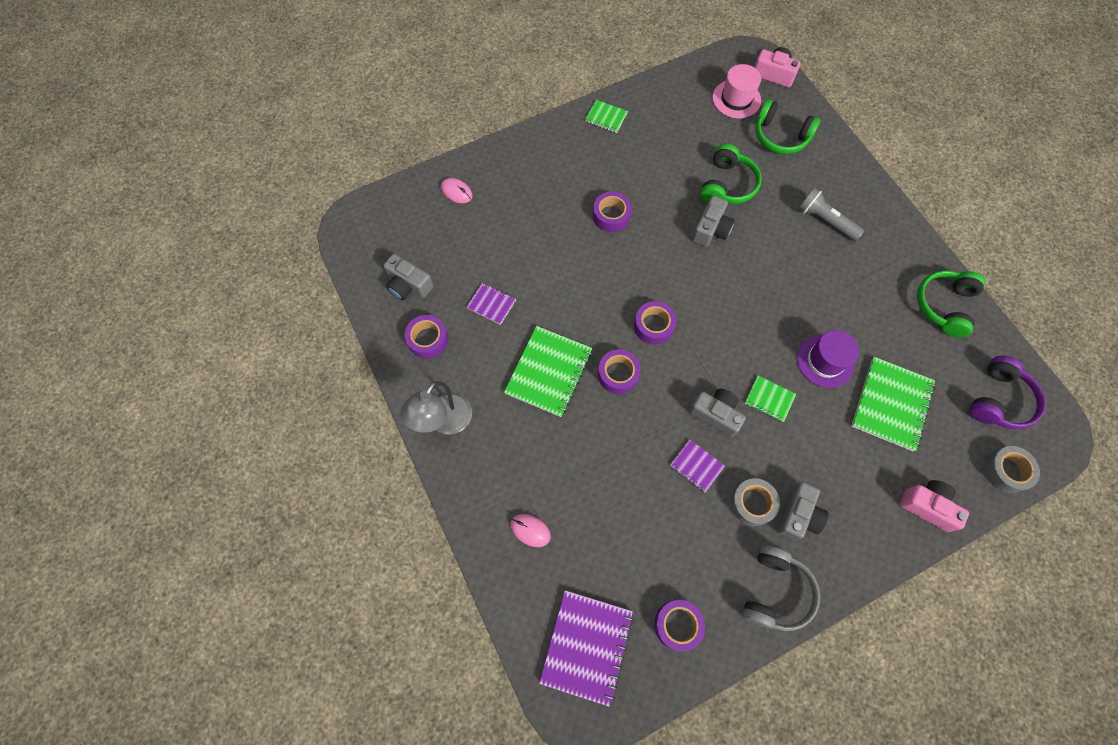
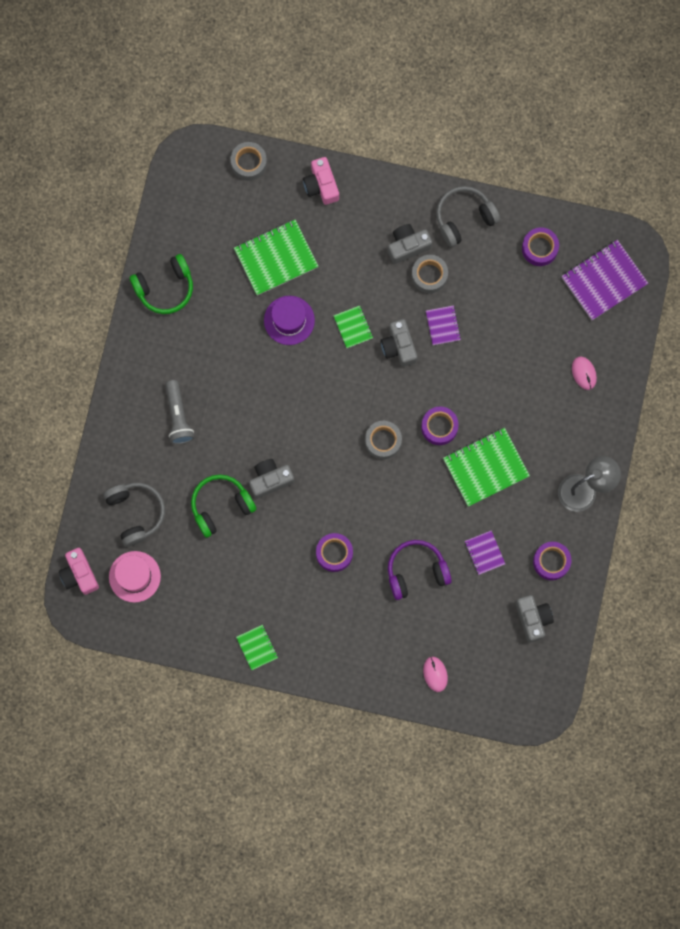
camera: 140 degrees left, 10 degrees up
(653, 326) = (383, 441): purple tape -> grey tape
(780, 136) = (136, 513): green headphones -> grey headphones
(998, 400) = (202, 203): purple headphones -> purple headphones (416, 571)

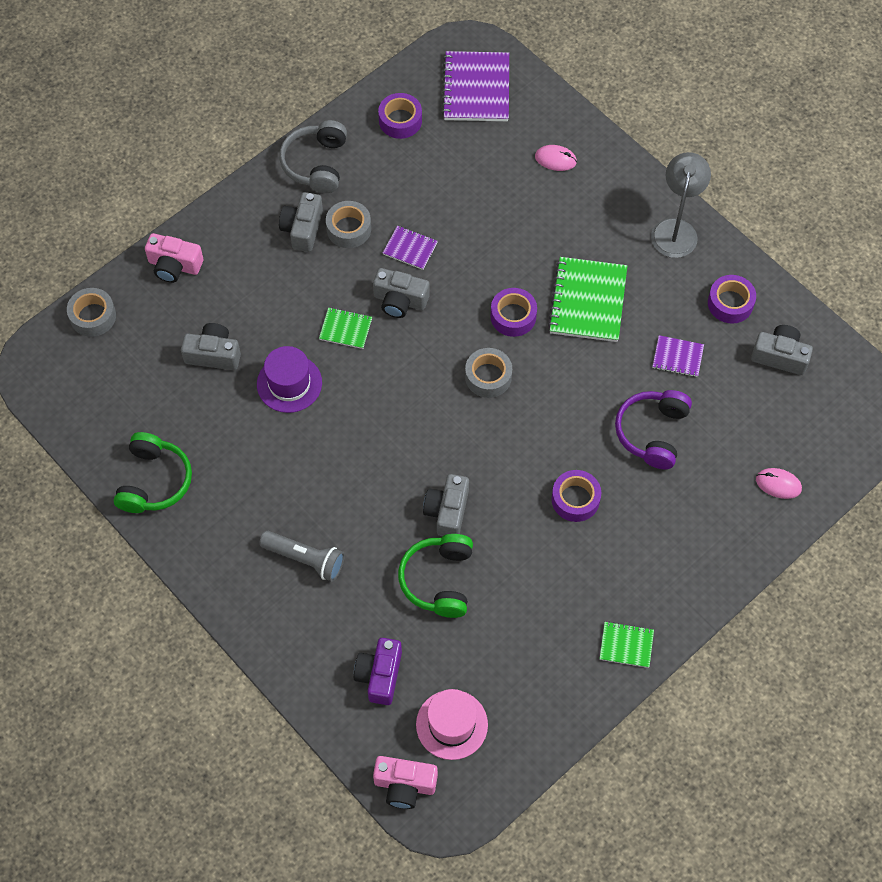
camera: 55 degrees left, 15 degrees down
(136, 513) = (379, 675): grey headphones -> purple camera
(276, 258) = (213, 354): green notebook -> grey camera

